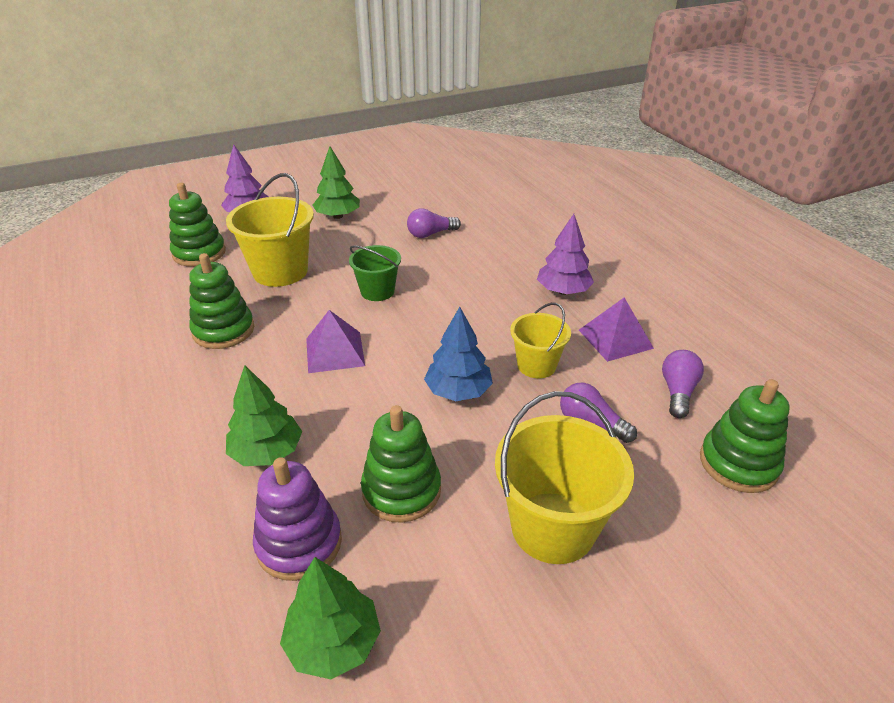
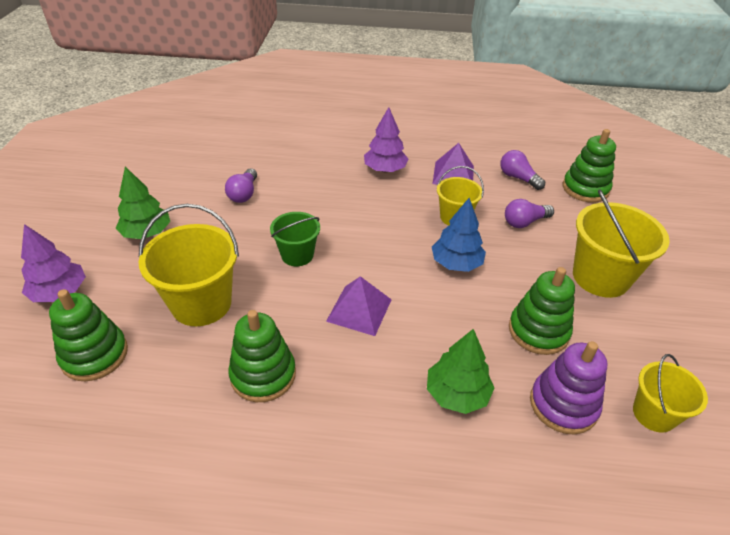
camera: 60 degrees left, 5 degrees up
(333, 642) = (654, 414): green tree -> yellow bucket

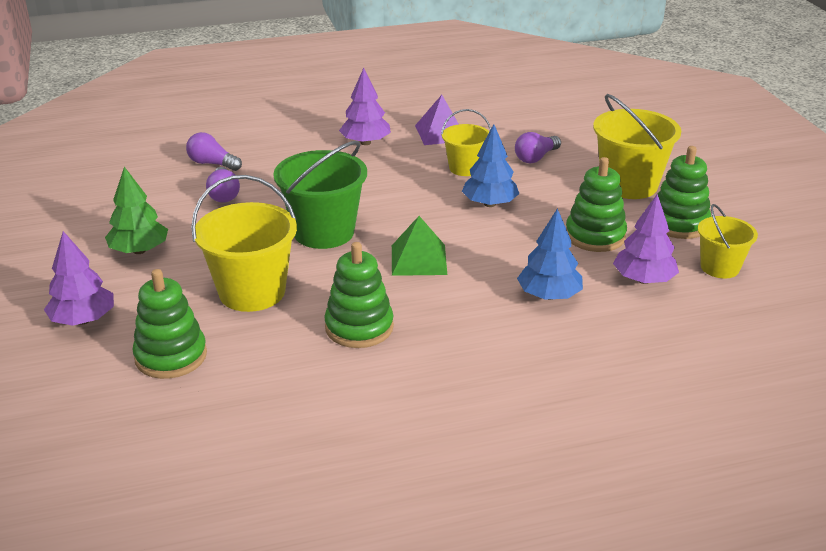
camera: 20 degrees left, 10 degrees down
(297, 255) = (324, 232): green bucket -> green bucket, size x1.67
(359, 310) = (419, 259): purple pyramid -> green pyramid
(457, 394) = (549, 295): green tree -> blue tree
(518, 178) = (508, 123): purple light bulb -> purple light bulb (212, 164)
(563, 404) = (643, 280): purple stacking toy -> purple tree
(585, 189) = (579, 119): green stacking toy -> green stacking toy (679, 223)

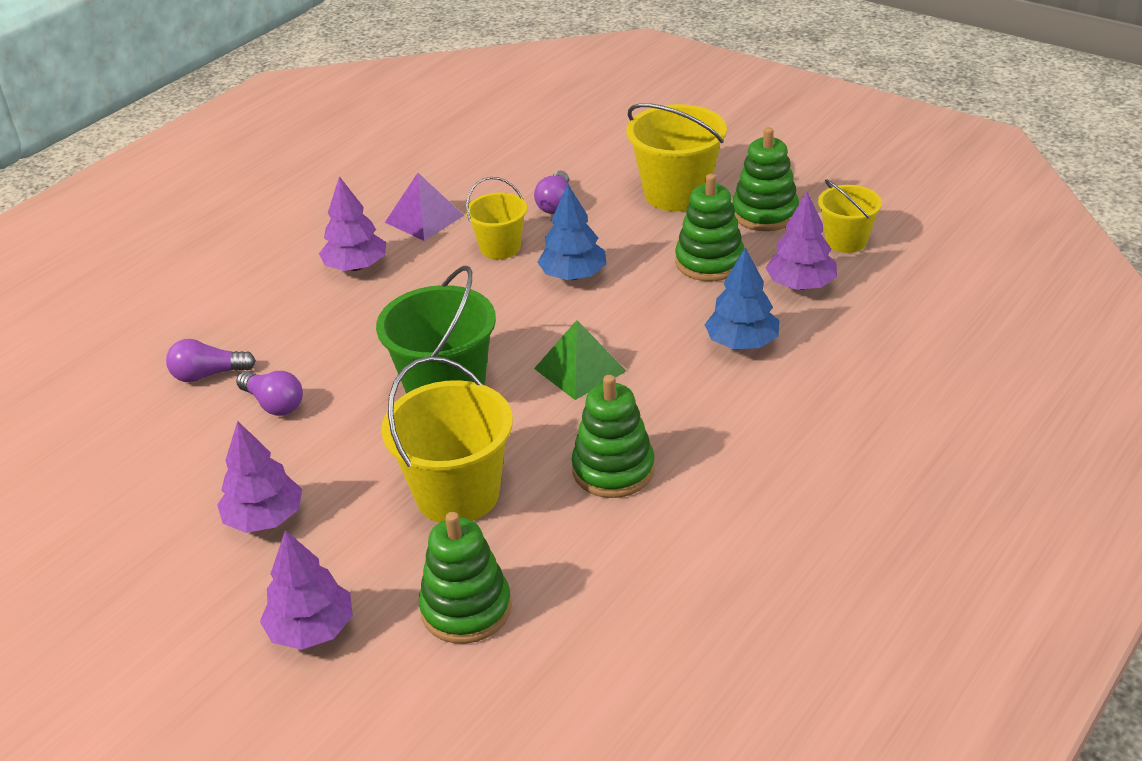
camera: 35 degrees left, 5 degrees up
(139, 250) = (264, 518): green tree -> purple tree

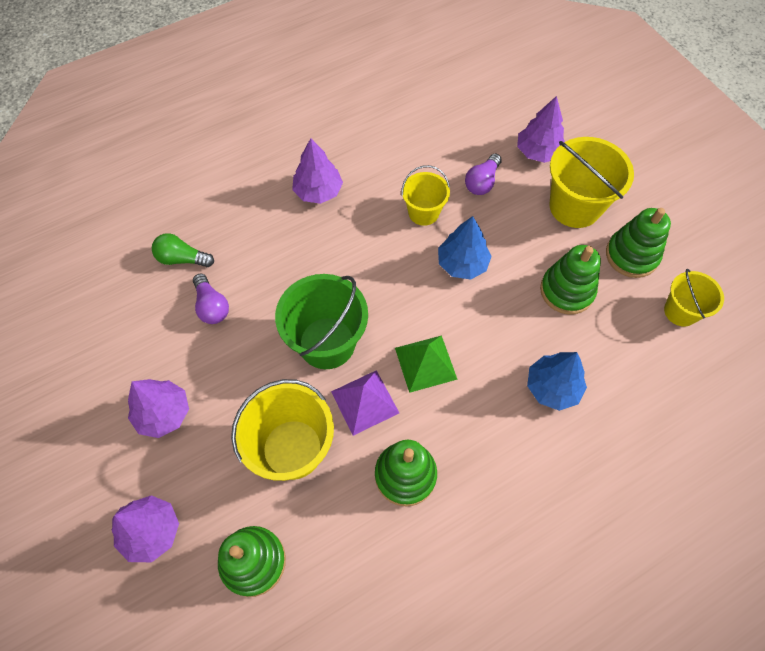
camera: 20 degrees right, 25 degrees up
(208, 375) = (182, 259): purple light bulb -> green light bulb
(424, 218) = (384, 160): purple pyramid -> purple pyramid (365, 402)
(801, 285) = (624, 345): purple tree -> purple tree (538, 152)

